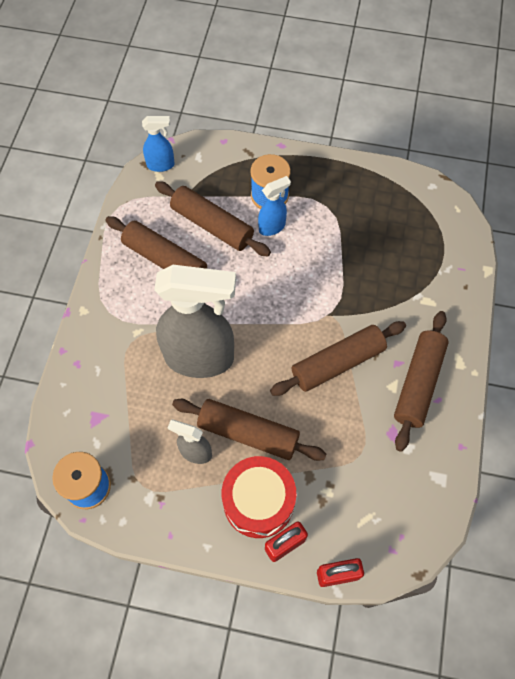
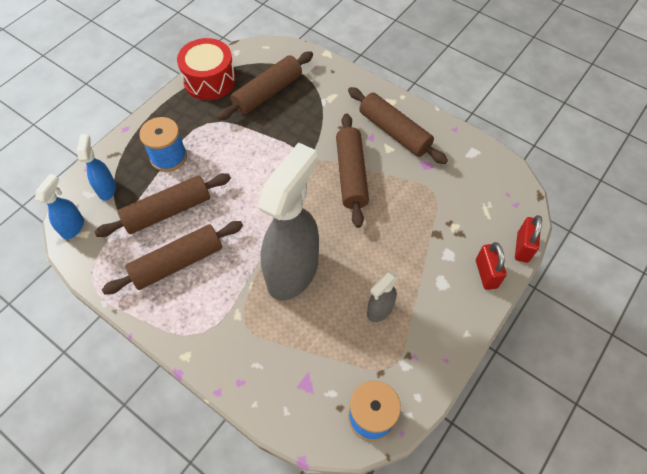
camera: 65 degrees left, 5 degrees down
(248, 433) = (381, 262): brown rolling pin -> brown rolling pin (267, 93)
(258, 501) = (443, 278): red drum -> red drum (209, 80)
(272, 227) = (200, 168): blue spray bottle -> blue spray bottle (107, 189)

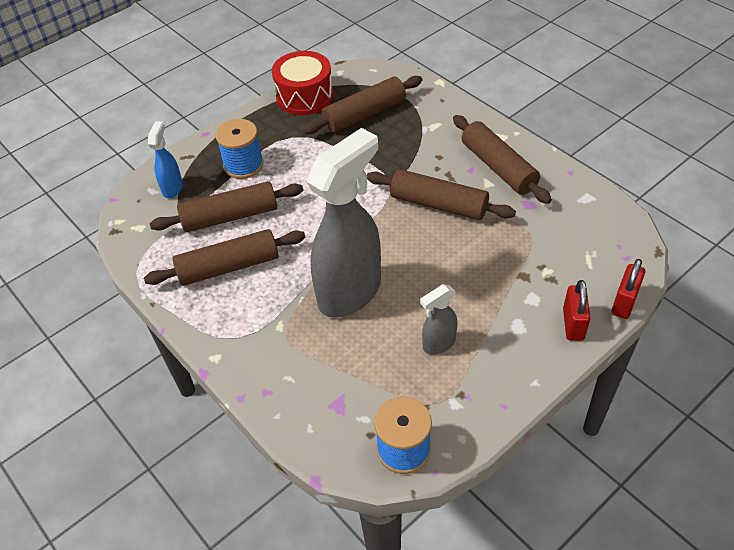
camera: 15 degrees right, 10 degrees down
(73, 227) = (130, 220): blue spray bottle -> none
(351, 175) = (438, 204): brown rolling pin -> brown rolling pin turned 75 degrees counterclockwise

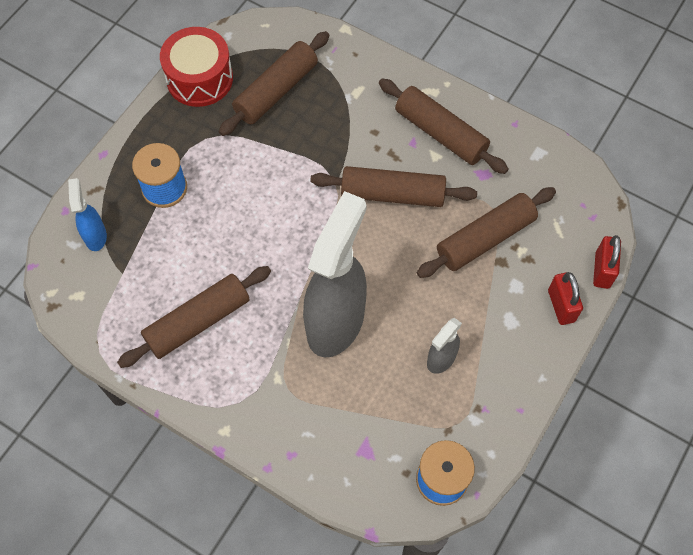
camera: 20 degrees left, 15 degrees up
(230, 216) = (175, 258): brown rolling pin -> brown rolling pin (485, 238)

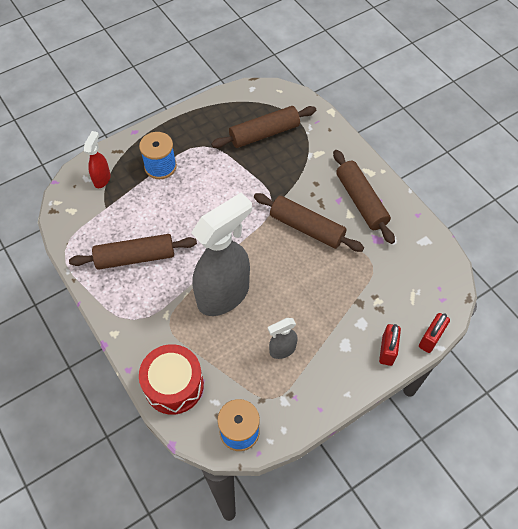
camera: 25 degrees right, 5 degrees down
(95, 236) = (102, 179): blue spray bottle -> red spray bottle
(199, 78) = (219, 108): red drum -> red drum (174, 385)
(485, 238) = (356, 282): brown rolling pin -> none

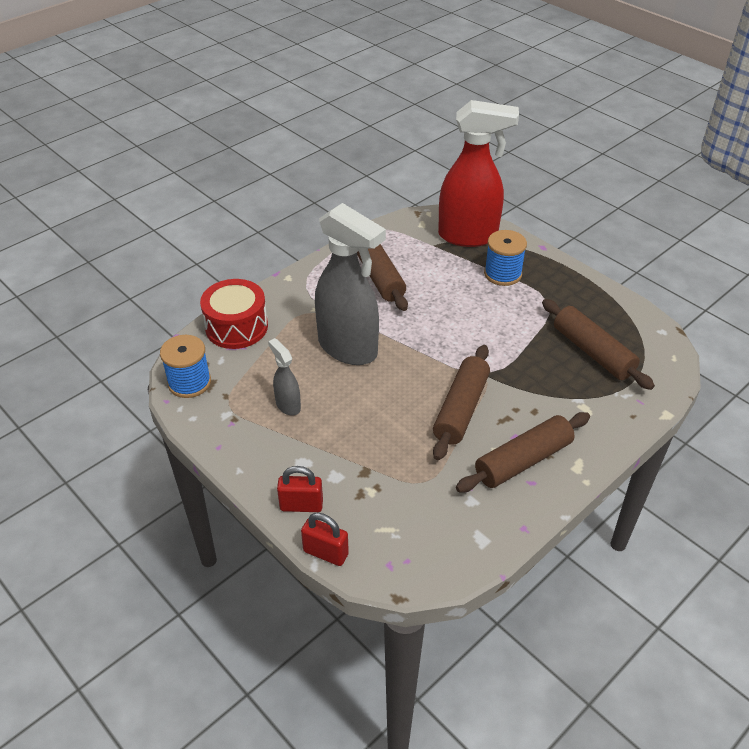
camera: 80 degrees right, 15 degrees down
(102, 179) = (468, 236): red spray bottle -> red spray bottle, size x2.20

